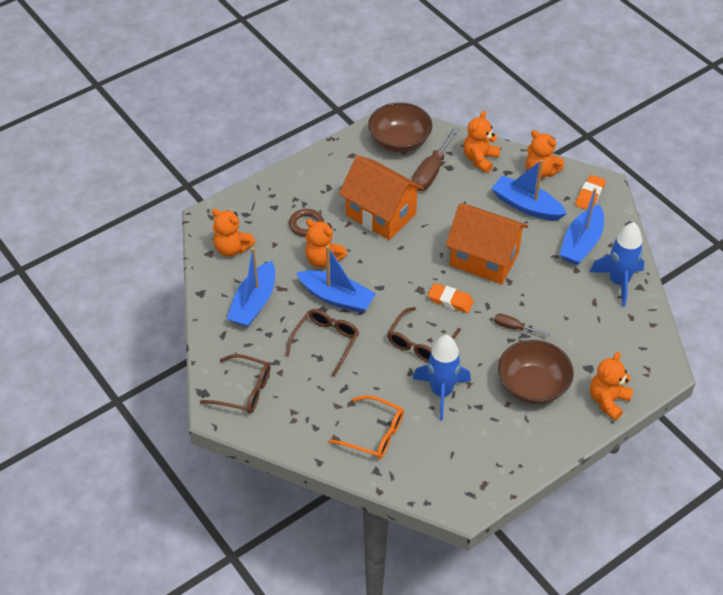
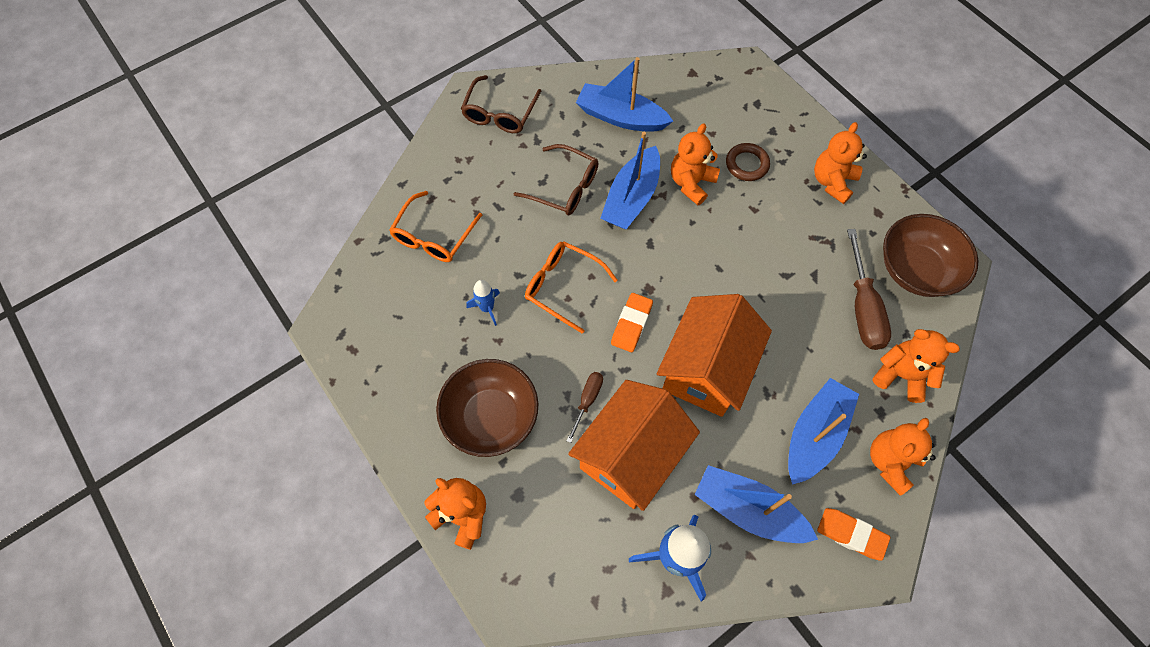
camera: 90 degrees right, 15 degrees up
(232, 248) = (701, 93): orange teddy bear -> orange teddy bear (832, 182)
(381, 214) = (774, 246): orange house -> orange house (630, 456)
(420, 343) = (562, 286): brown glasses -> orange glasses
(431, 172) = (863, 308): brown screwdriver -> brown screwdriver turned 120 degrees counterclockwise
(441, 392) = (487, 308): blue rocket -> blue rocket, size x0.51

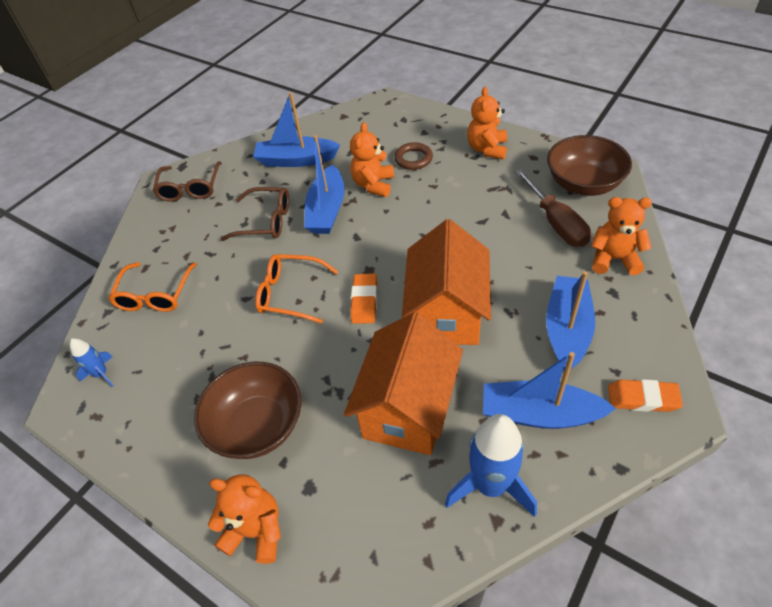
camera: 15 degrees left, 15 degrees down
(487, 308) = (224, 334): blue rocket -> blue rocket (101, 374)
(587, 400) = (348, 376): brown screwdriver -> none
(890, 462) = (642, 327): orange teddy bear -> none

